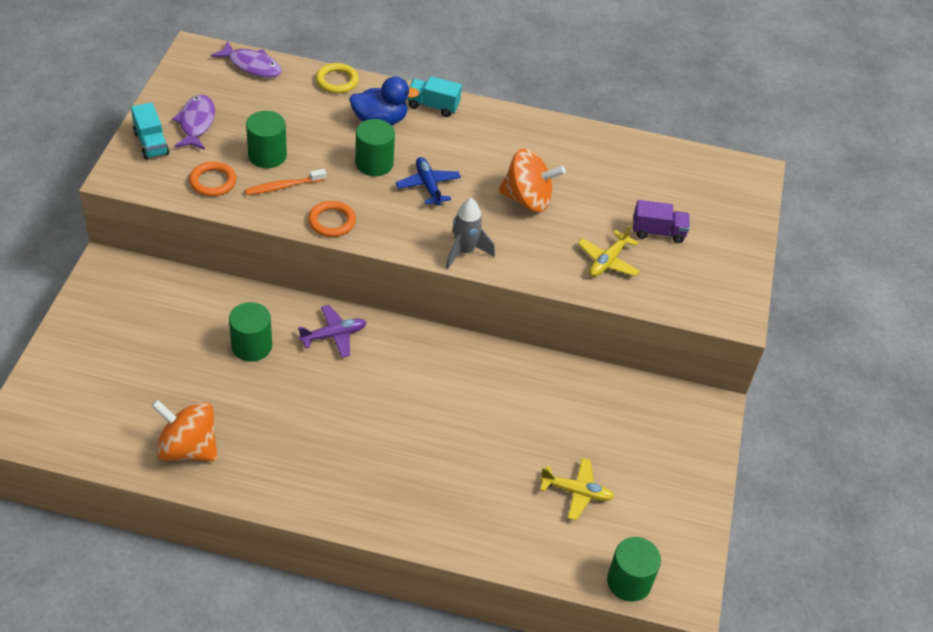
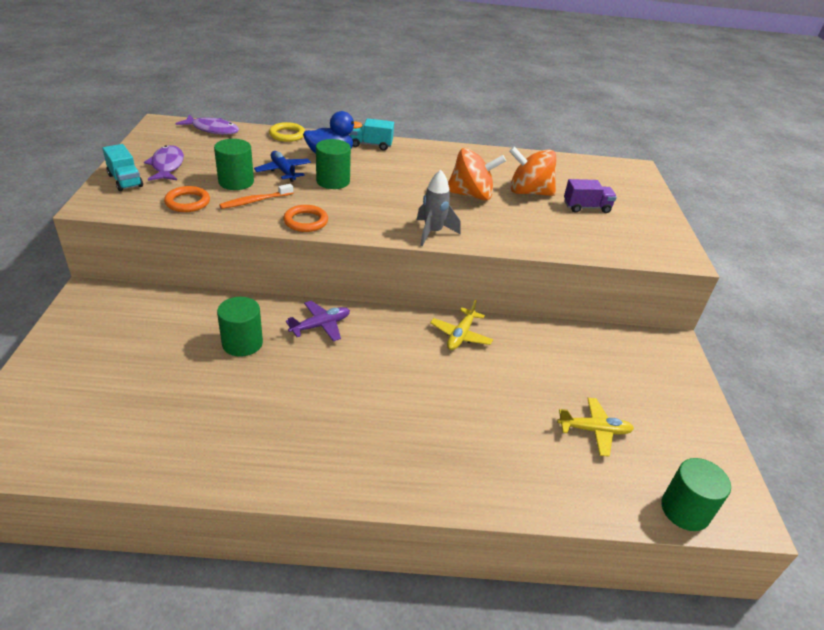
camera: 10 degrees left, 10 degrees down
(188, 448) = (186, 446): orange spinning top -> orange spinning top (528, 192)
(428, 185) = (384, 192): blue plane -> blue plane (283, 171)
(608, 261) = (557, 229): yellow plane -> yellow plane (460, 335)

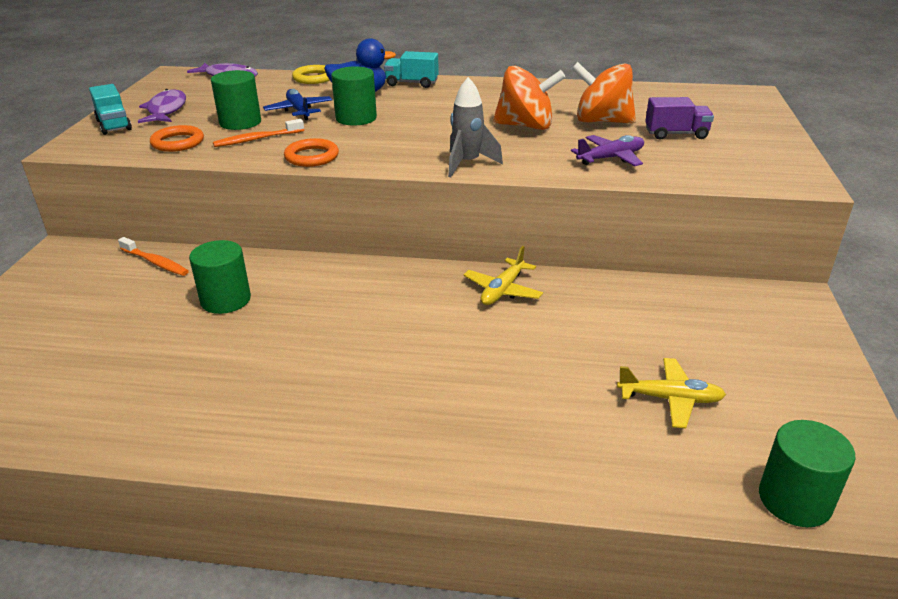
camera: 10 degrees right, 5 degrees down
(174, 306) = (155, 262): none -> orange toothbrush
(321, 326) = (326, 281): purple plane -> purple plane (611, 158)

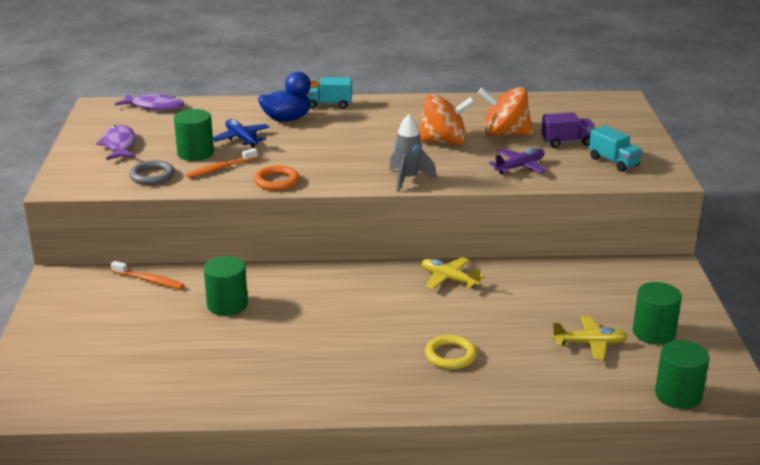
camera: 10 degrees left, 5 degrees down
(114, 125) = (82, 163): turquoise truck -> turquoise truck (613, 162)
(178, 142) = (152, 176): orange ring -> grey ring
(314, 78) = (236, 104): yellow ring -> yellow ring (450, 355)
(356, 118) = (296, 143): green cylinder -> green cylinder (653, 332)
(502, 290) = (448, 279): yellow plane -> yellow plane turned 105 degrees clockwise

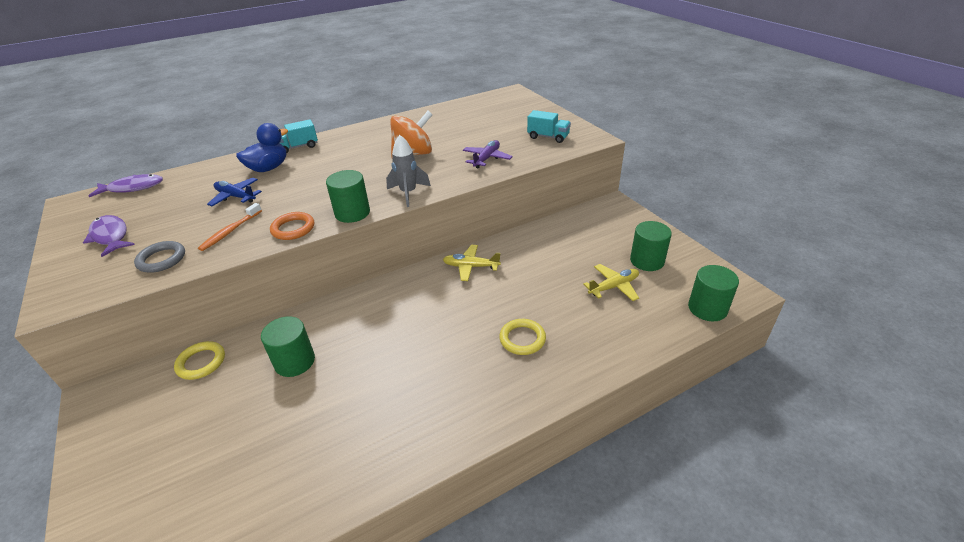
camera: 25 degrees left, 10 degrees up
(149, 280) = (201, 362): orange toothbrush -> yellow ring
(195, 153) = (197, 223): green cylinder -> green cylinder (352, 213)
(504, 134) = (454, 136): orange spinning top -> none
(567, 142) = (503, 131): purple truck -> none

